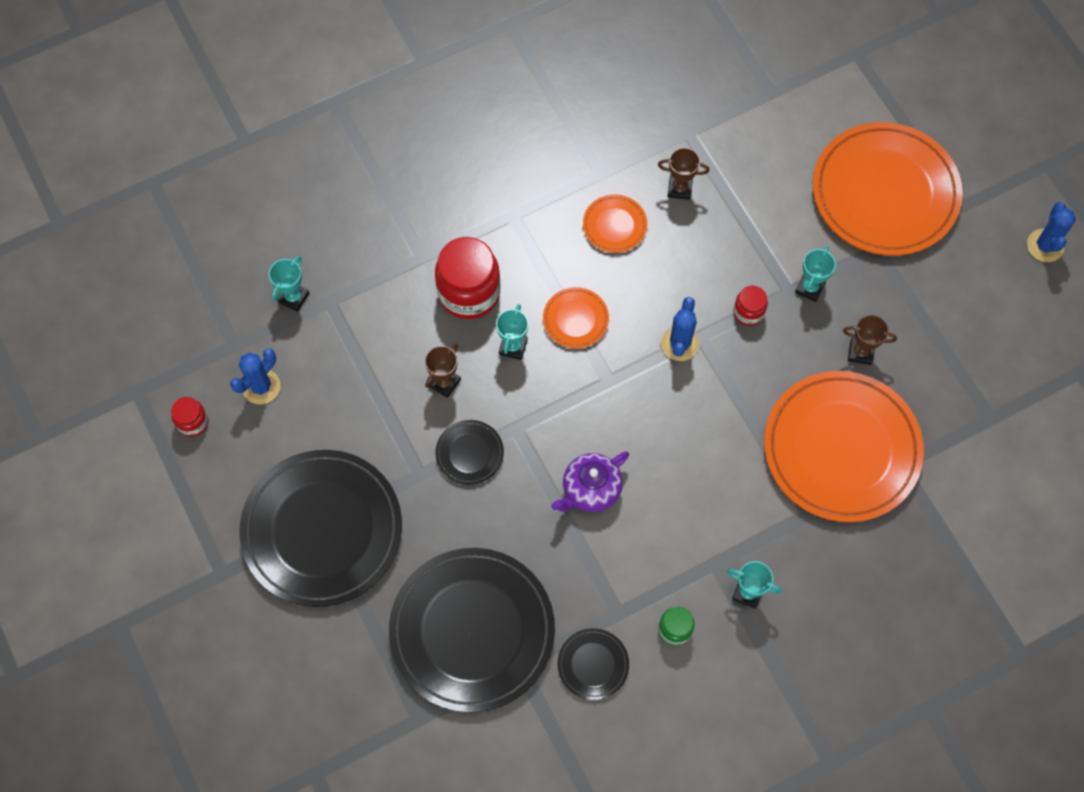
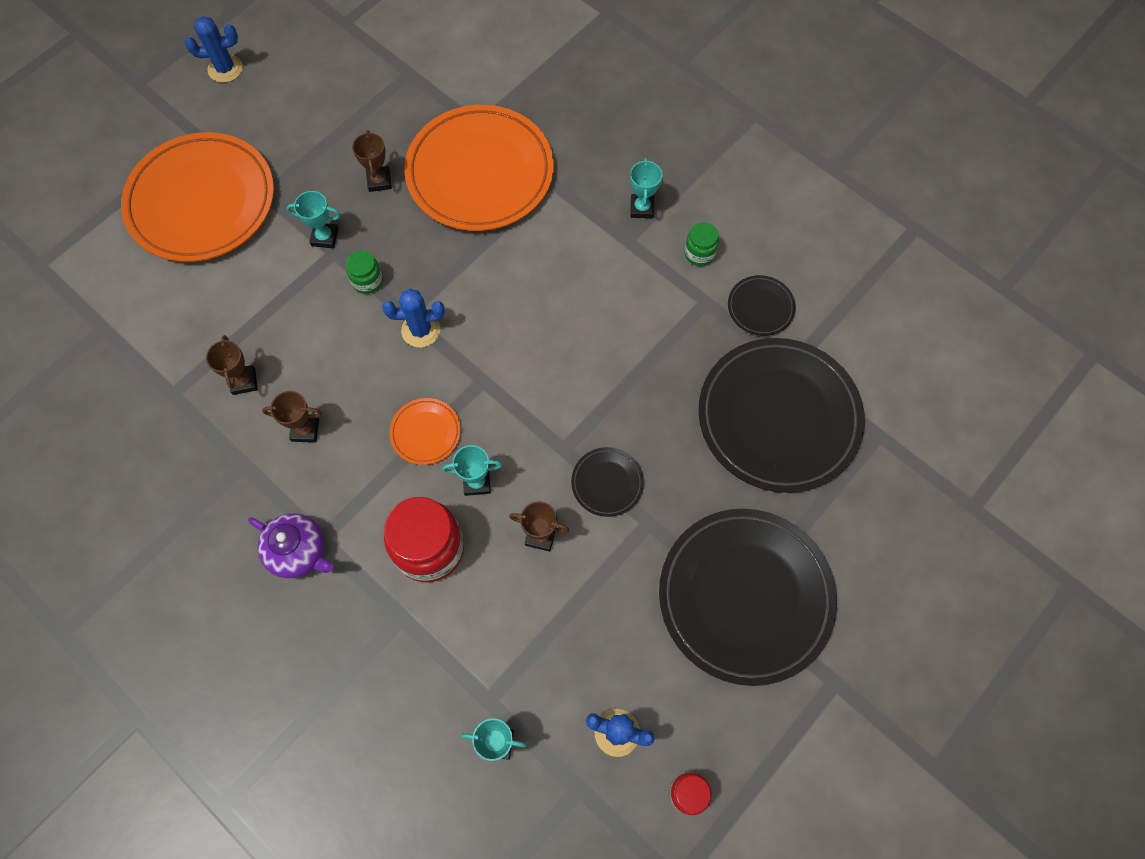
camera: 110 degrees left, 0 degrees up
(590, 489) = (600, 361): purple teapot -> purple teapot (299, 552)
(614, 225) = (305, 430): orange plate -> brown trophy
(748, 312) = (367, 281): red jar -> green jar

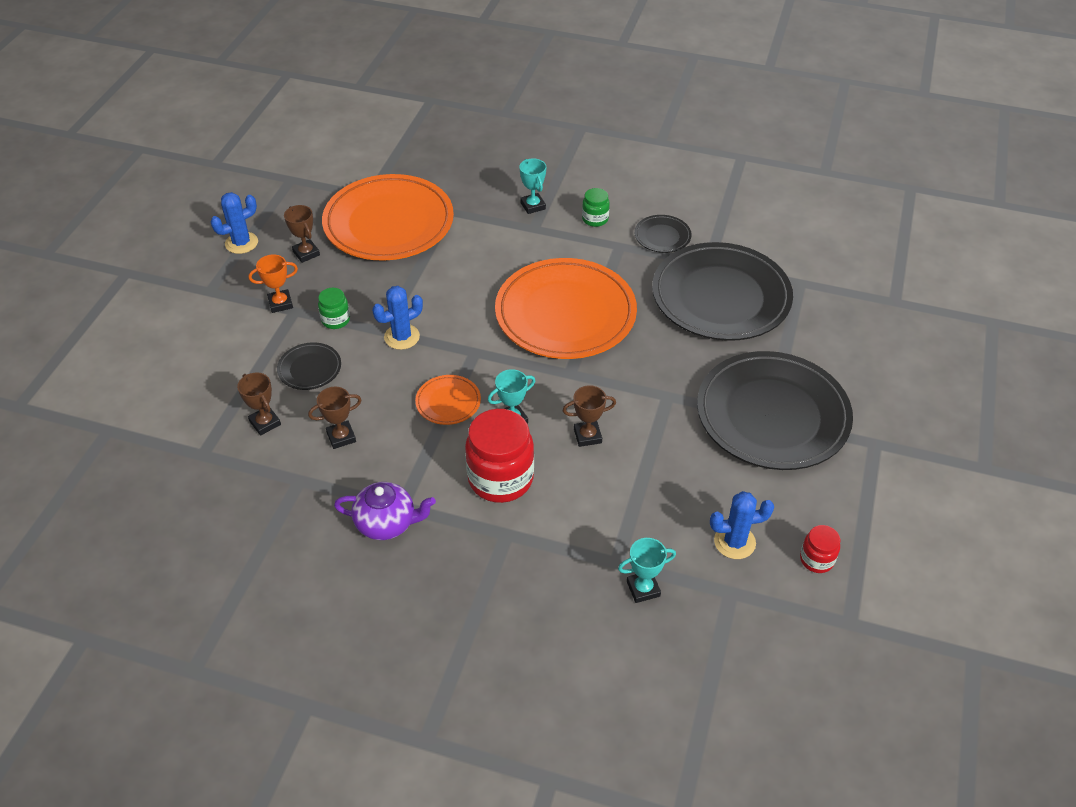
camera: 25 degrees left, 20 degrees down
(202, 202) = (153, 314): orange plate -> orange plate (565, 314)
(225, 69) = (124, 221): blue cactus -> blue cactus (241, 243)
(325, 237) = (280, 303): turquoise trophy -> orange trophy
(607, 483) = (618, 382): black plate -> black plate (309, 369)

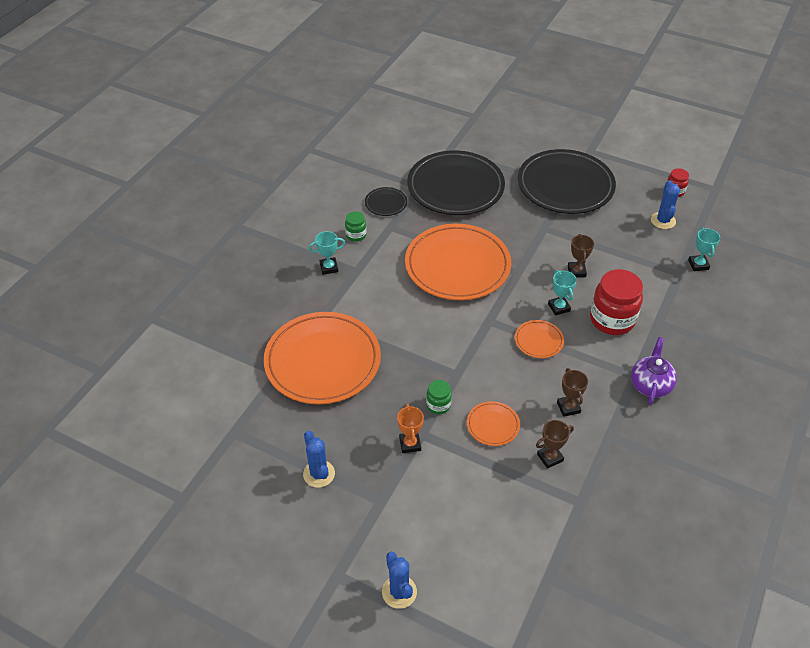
camera: 80 degrees left, 0 degrees up
(306, 253) = (347, 423): brown trophy -> none
(309, 369) = (493, 425): black plate -> orange plate
(402, 337) = (466, 363): blue cactus -> blue cactus (399, 592)

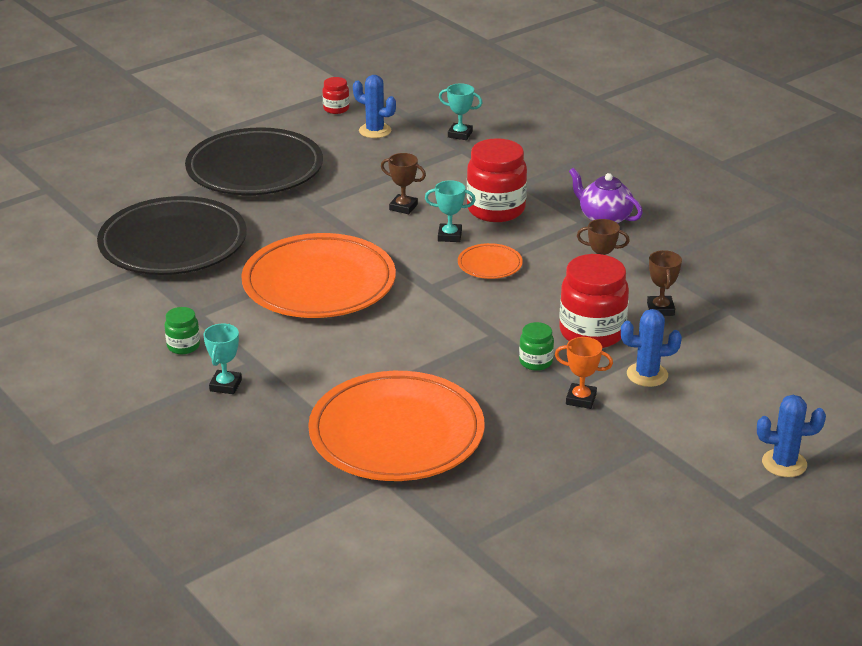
camera: 65 degrees left, 15 degrees down
(319, 474) = (582, 483): blue cactus -> blue cactus (647, 375)
(386, 203) = (146, 305): black plate -> none
(493, 425) = (592, 332): orange plate -> red jar

